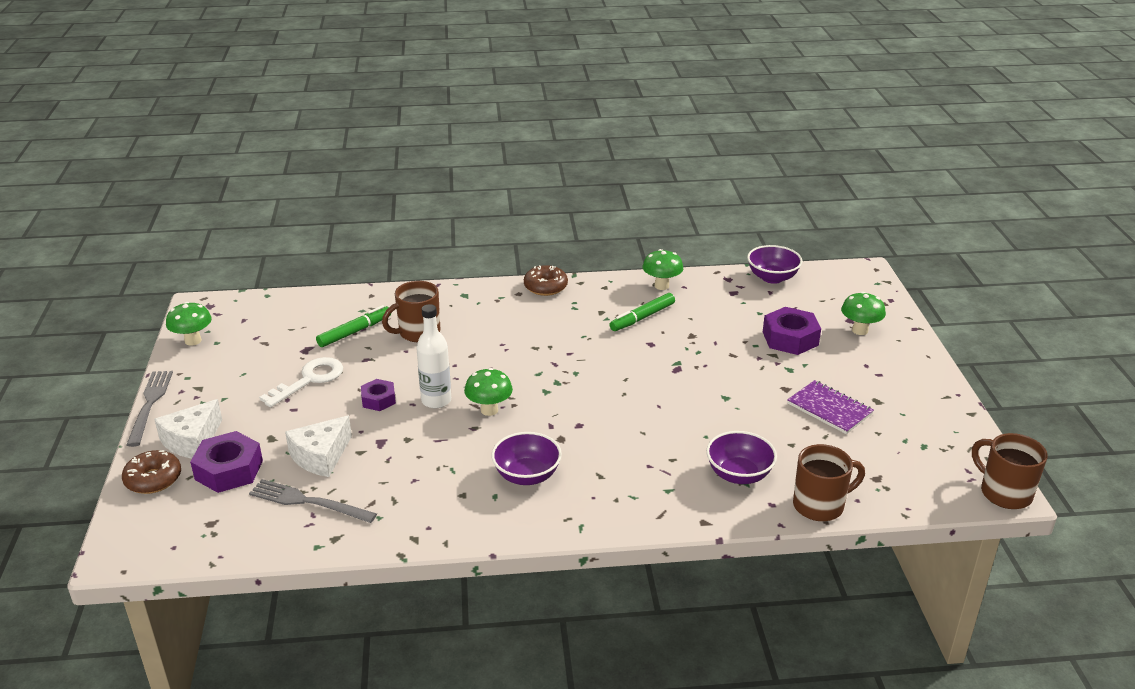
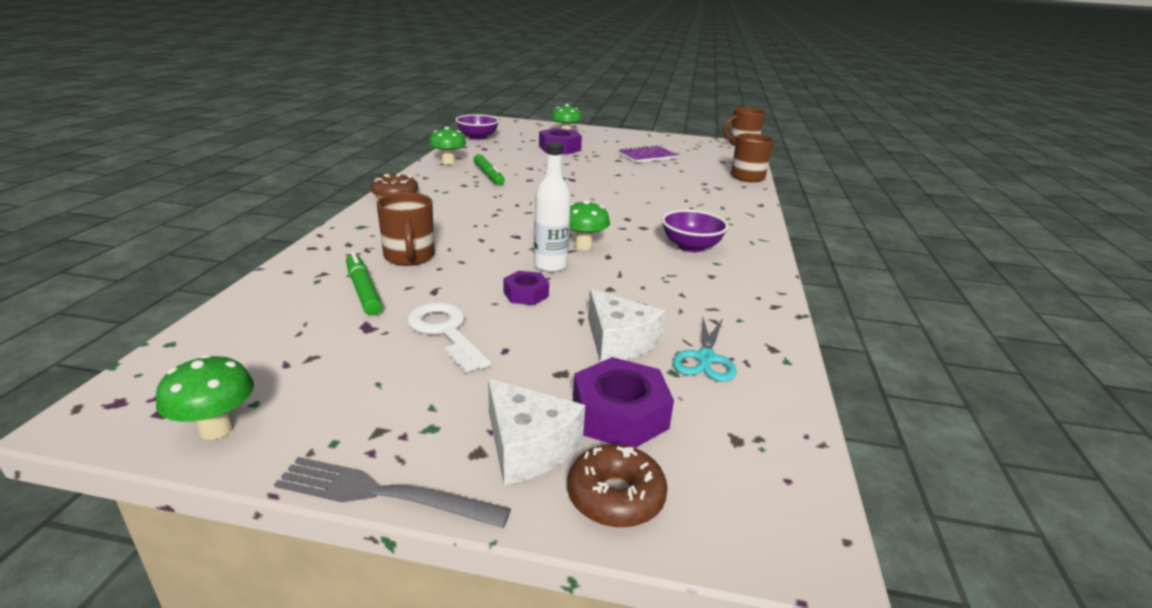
camera: 75 degrees left, 5 degrees down
(308, 502) = (705, 358): grey fork -> turquoise scissors
(739, 474) = (710, 187): purple bowl -> none

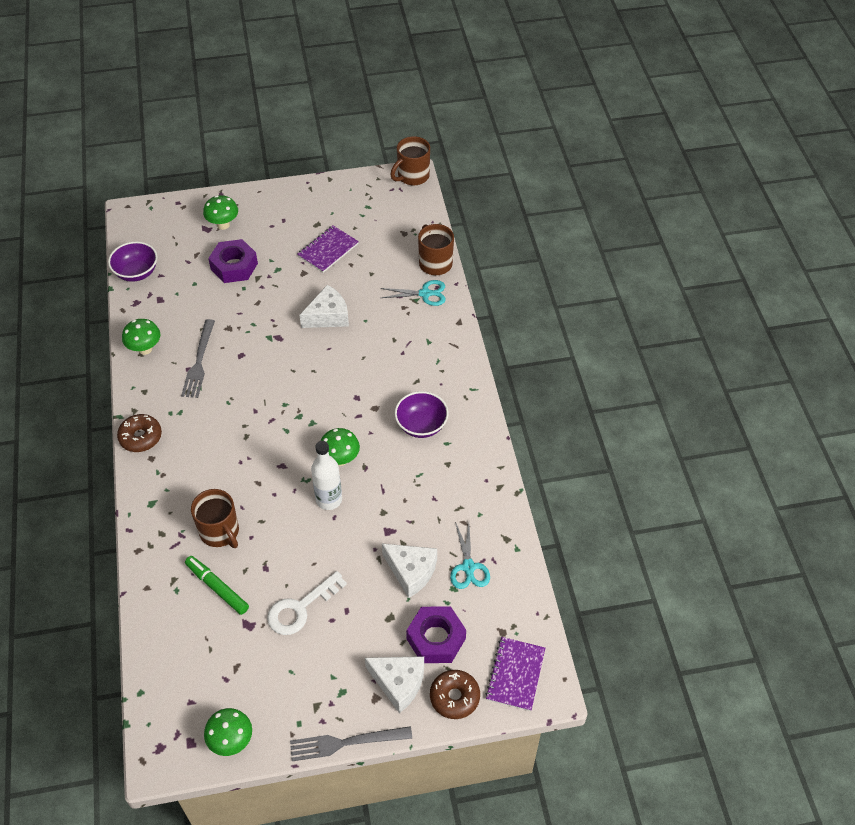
camera: 20 degrees left, 25 degrees up
(445, 332) = (300, 608): white key -> white key turned 75 degrees counterclockwise
(488, 175) = (199, 362): green marker -> grey fork
(526, 294) = (329, 544): purple nut -> none
(627, 179) = (328, 316): none -> white cheese
(730, 187) = (425, 294): none -> turquoise scissors
(745, 502) = (515, 674): none -> purple notebook

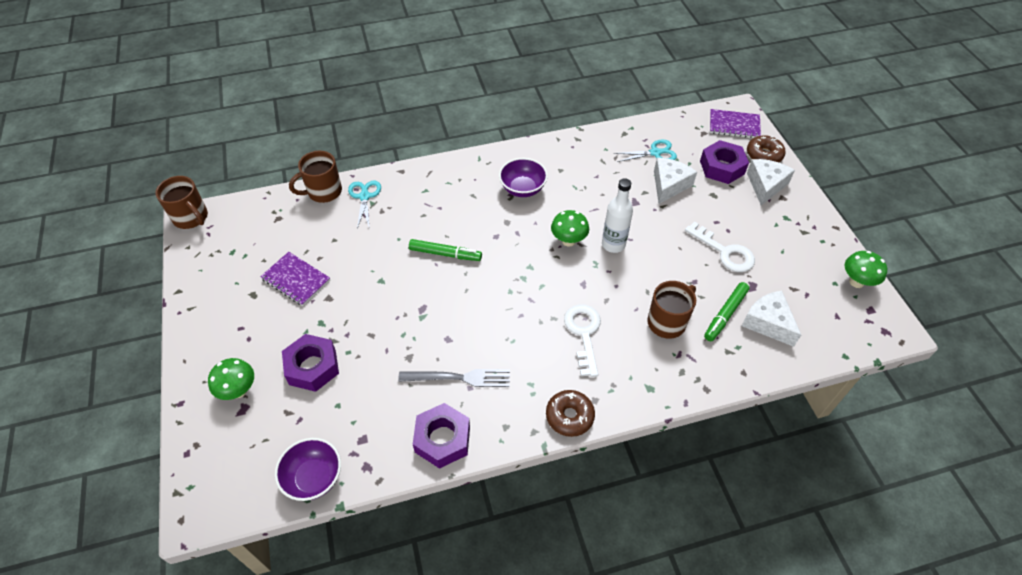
camera: 95 degrees left, 0 degrees up
(145, 349) = (442, 439): green mushroom -> purple nut
(223, 458) = (583, 333): none -> white key
(328, 316) = (392, 269): white cheese -> white cheese (768, 323)
(339, 355) = (445, 254): none -> green marker
(345, 742) = (824, 211): grey fork -> none

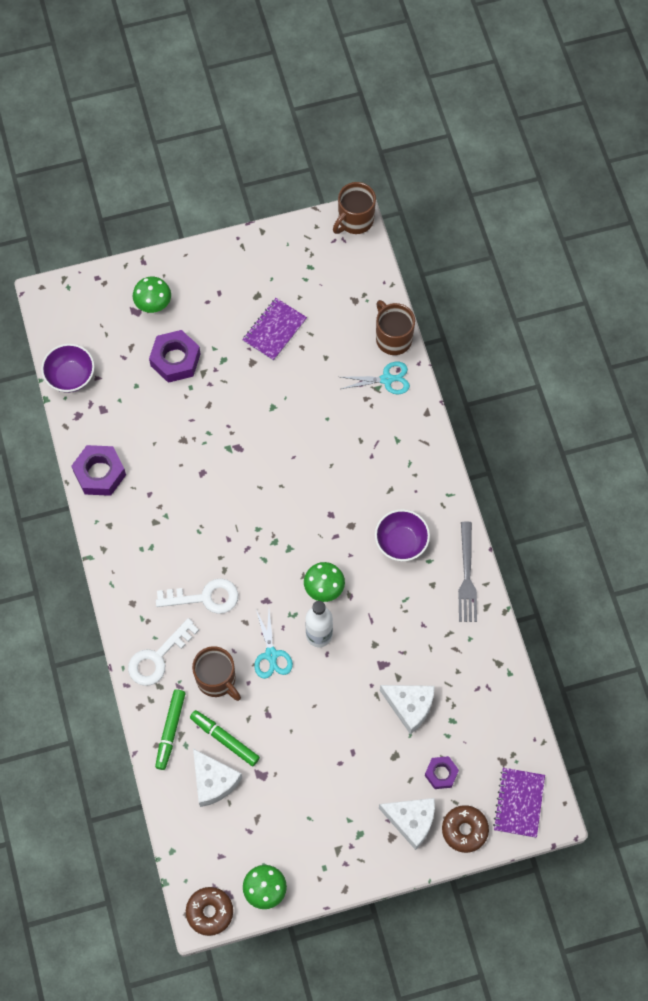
camera: 90 degrees right, 15 degrees up
(445, 254) = (306, 465): green marker -> green marker (170, 730)
(459, 378) = (159, 485): grey fork -> grey fork (467, 576)
(569, 416) = (117, 580): brown donut -> brown donut (209, 912)
(655, 153) = (464, 697): turquoise scissors -> turquoise scissors (271, 655)
(722, 167) = (441, 774): purple nut -> purple nut, size x0.60
(725, 252) = (308, 754): white key -> white key (157, 658)
(768, 323) = (213, 781): white cheese -> white cheese turned 90 degrees clockwise

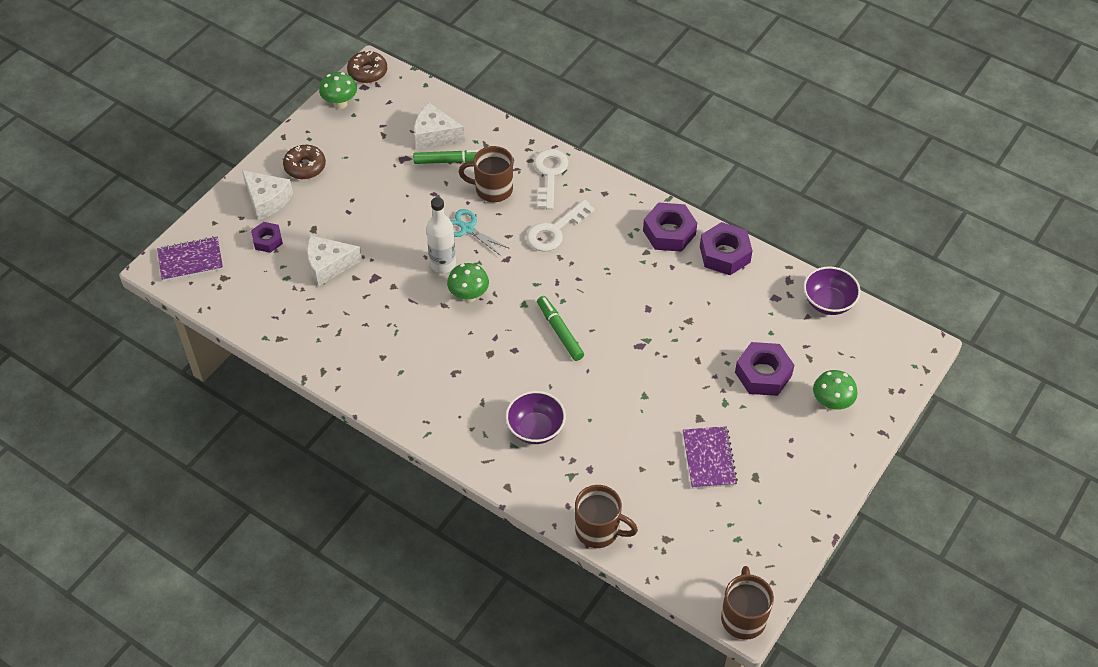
camera: 140 degrees right, 15 degrees down
(120, 525) = (669, 232): none -> purple nut
(170, 730) = (495, 142): green marker -> green marker (560, 331)
(386, 379) = (570, 489): turquoise scissors -> none
(401, 542) = (436, 369): purple bowl -> purple bowl (535, 429)
(411, 821) = (267, 200): white cheese -> white cheese turned 120 degrees counterclockwise
(464, 830) = (221, 219): brown donut -> brown donut (305, 167)
(467, 576) = (358, 382): grey fork -> none
(519, 803) = (190, 260): purple notebook -> purple notebook turned 75 degrees counterclockwise

